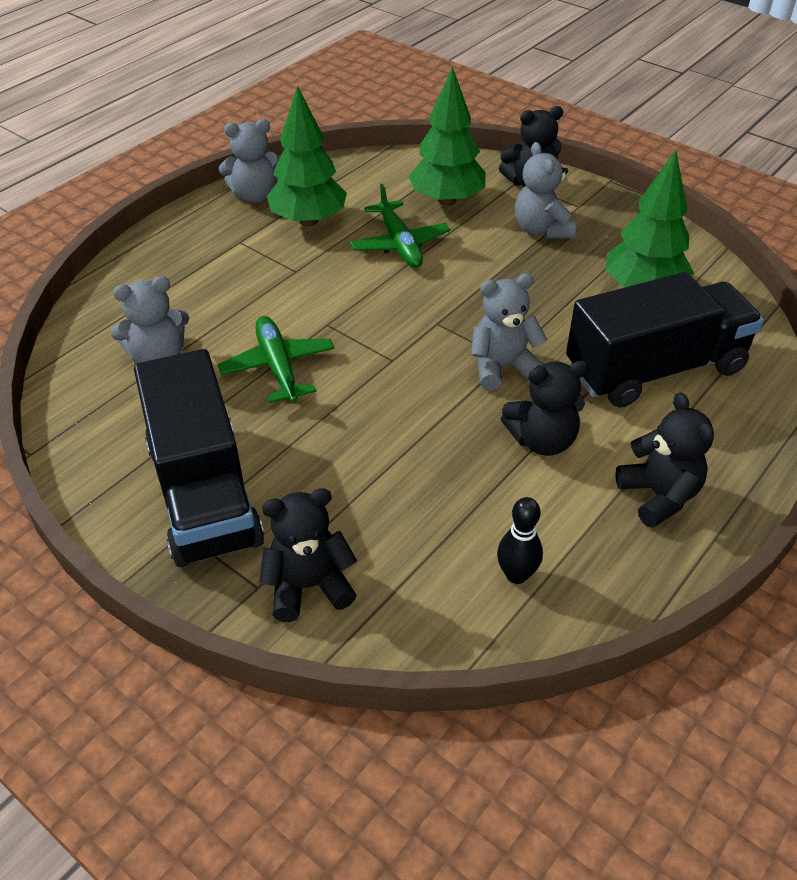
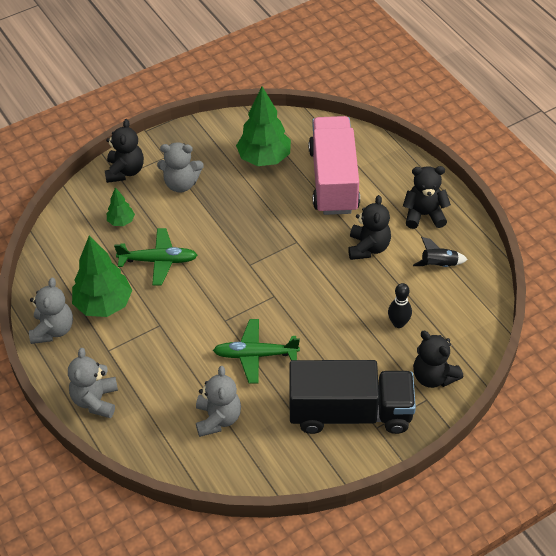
camera: 70 degrees left, 5 degrees up
(309, 586) = (433, 376): black teddy bear -> black teddy bear turned 45 degrees counterclockwise
(446, 200) = (121, 221): green tree -> green tree, size x0.50
(502, 367) = (303, 245): grey teddy bear -> grey teddy bear (95, 400)
(516, 575) = (454, 288): black bowling pin -> black bowling pin (398, 323)
(558, 541) = (439, 265): none -> black rocket
(654, 369) = (333, 180): black truck -> pink truck

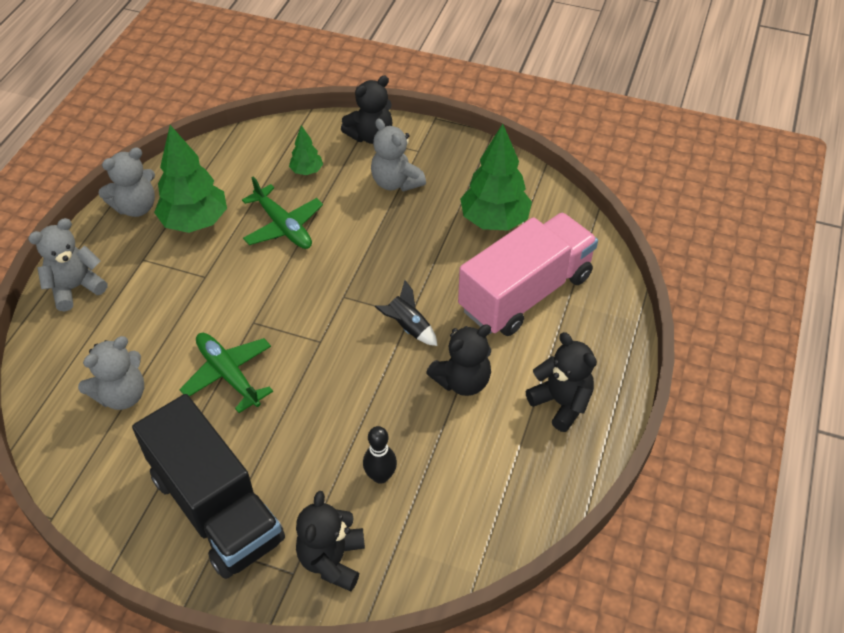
camera: 50 degrees right, 0 degrees up
(439, 265) = (502, 463): black rocket -> black rocket (408, 327)

